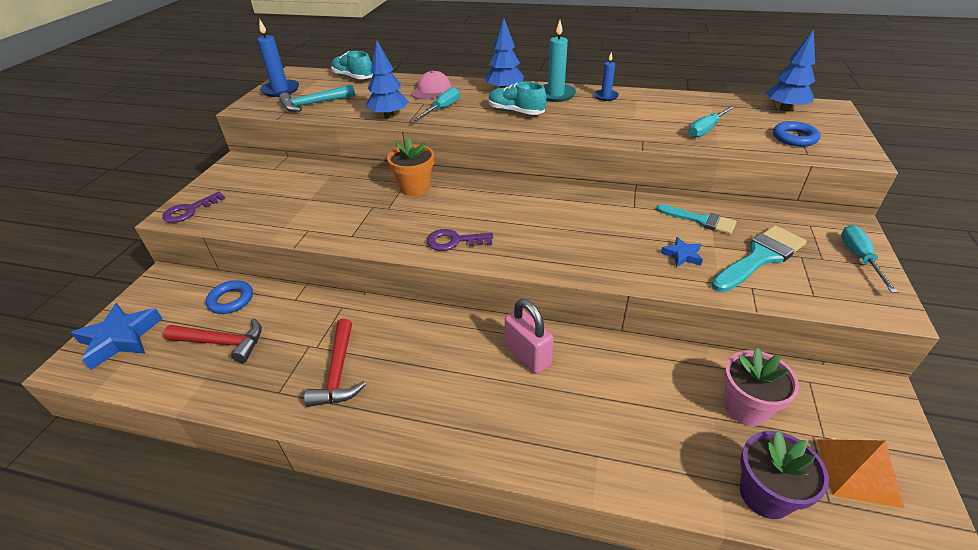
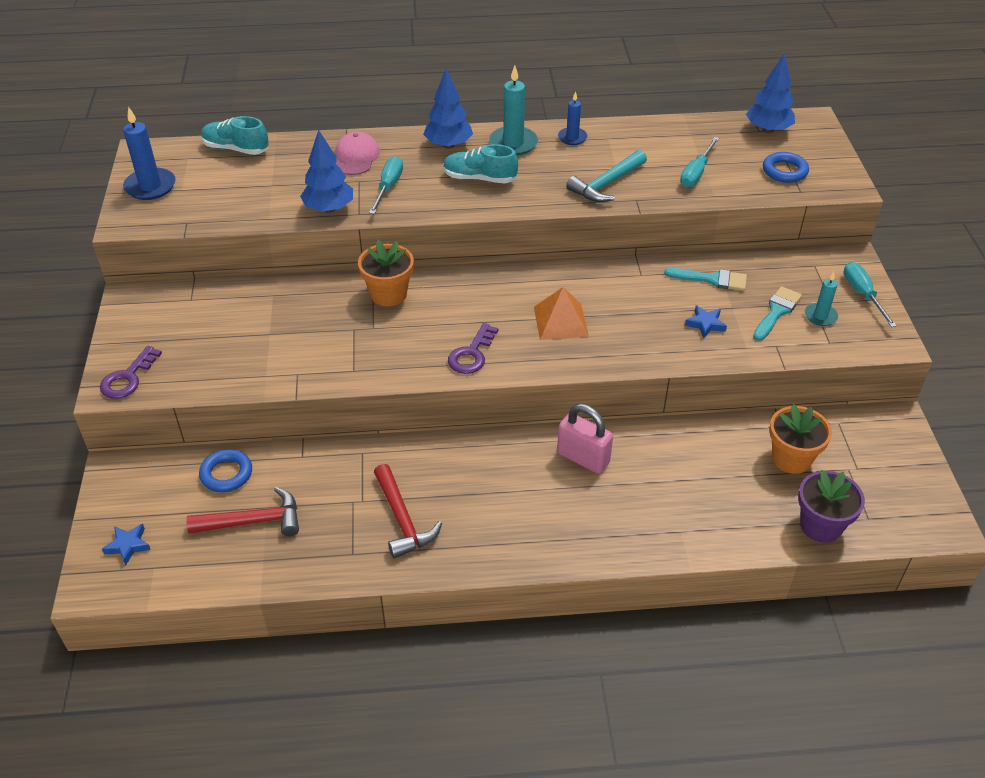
camera: 20 degrees left, 5 degrees up
(121, 338) = (128, 545): blue star -> blue star, size x0.51
(314, 104) = (216, 204): turquoise hammer -> turquoise hammer (606, 184)
(454, 241) = (471, 354): purple key -> purple key turned 45 degrees counterclockwise
(746, 407) = (791, 458): pink flower pot -> orange flower pot
(760, 257) = (776, 312): turquoise brush -> turquoise brush, size x0.66
(808, 269) = (820, 316): none -> turquoise candle
(858, 471) = (886, 489): orange pyramid -> orange pyramid (560, 321)

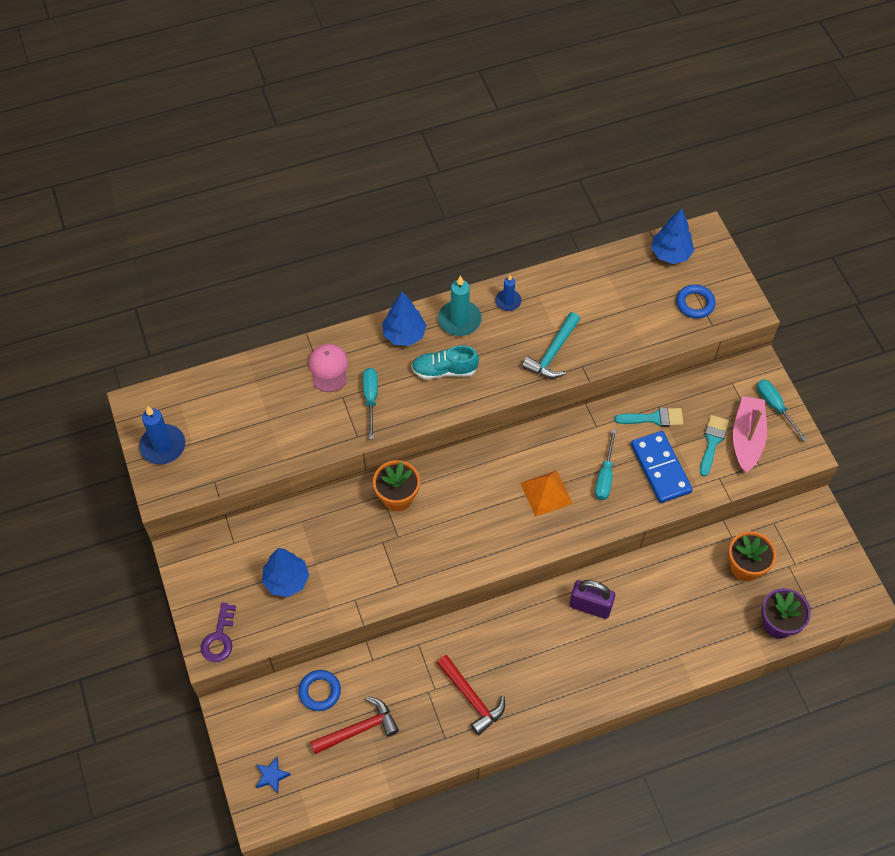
camera: 15 degrees left, 15 degrees up
(236, 149) = (218, 382): turquoise shoe -> none
(329, 208) = (329, 436): blue tree -> blue tree (286, 580)
(471, 354) = (486, 545): purple key -> none
(583, 458) = (590, 606): pink padlock -> purple padlock
(696, 173) = (623, 322): turquoise screwdriver -> turquoise screwdriver (605, 476)
(705, 324) = (660, 468): blue star -> blue domino
(820, 316) = (747, 438): turquoise candle -> pink boat

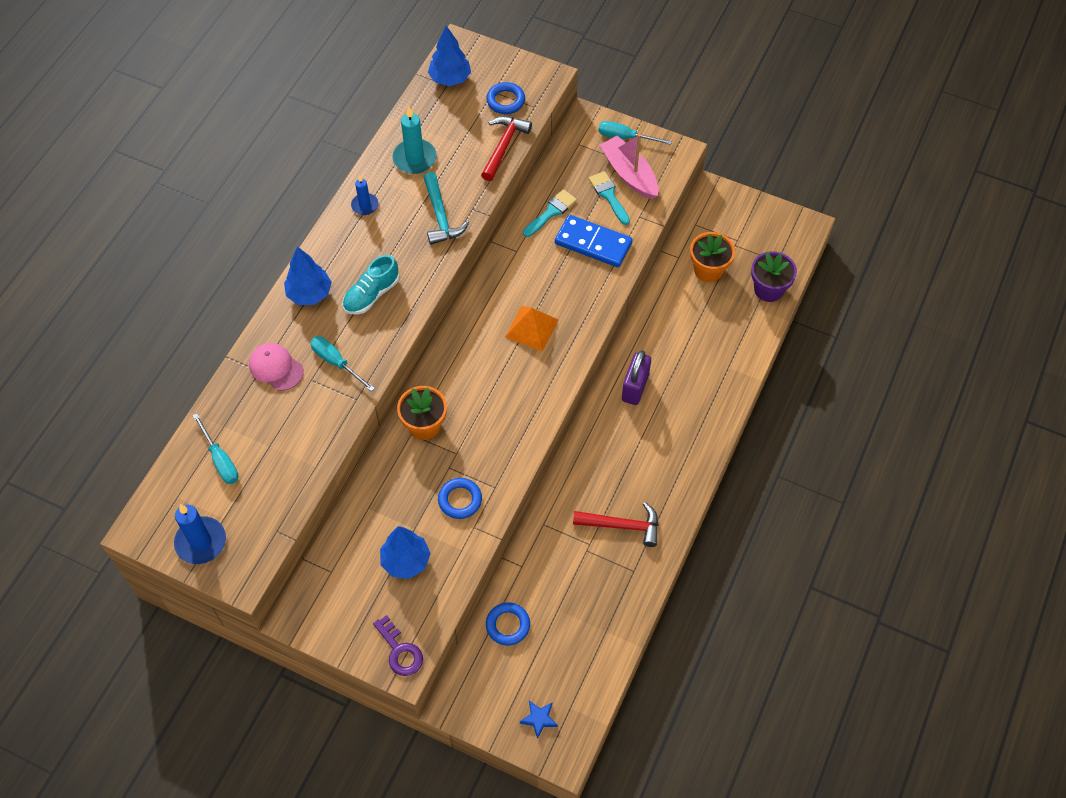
camera: 45 degrees left, 0 degrees up
(359, 729) = (566, 624): red hammer -> red hammer (504, 146)
(365, 572) = (460, 500): none -> blue ring
(459, 320) = (342, 248): turquoise candle -> turquoise candle (414, 158)
(590, 606) = (635, 387): purple padlock -> purple padlock turned 45 degrees counterclockwise
(605, 476) = (560, 281): turquoise screwdriver -> turquoise screwdriver (220, 460)

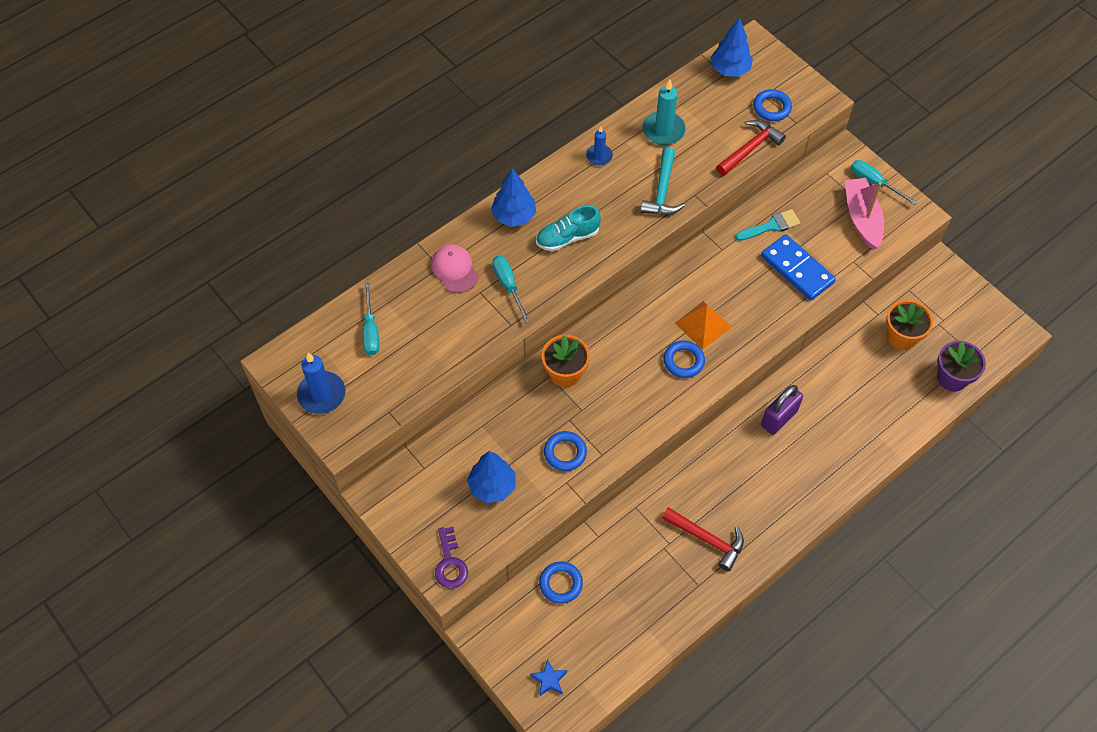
camera: 25 degrees right, 0 degrees up
(530, 369) = (683, 361): none -> blue ring
(609, 195) = (833, 231): turquoise brush -> none

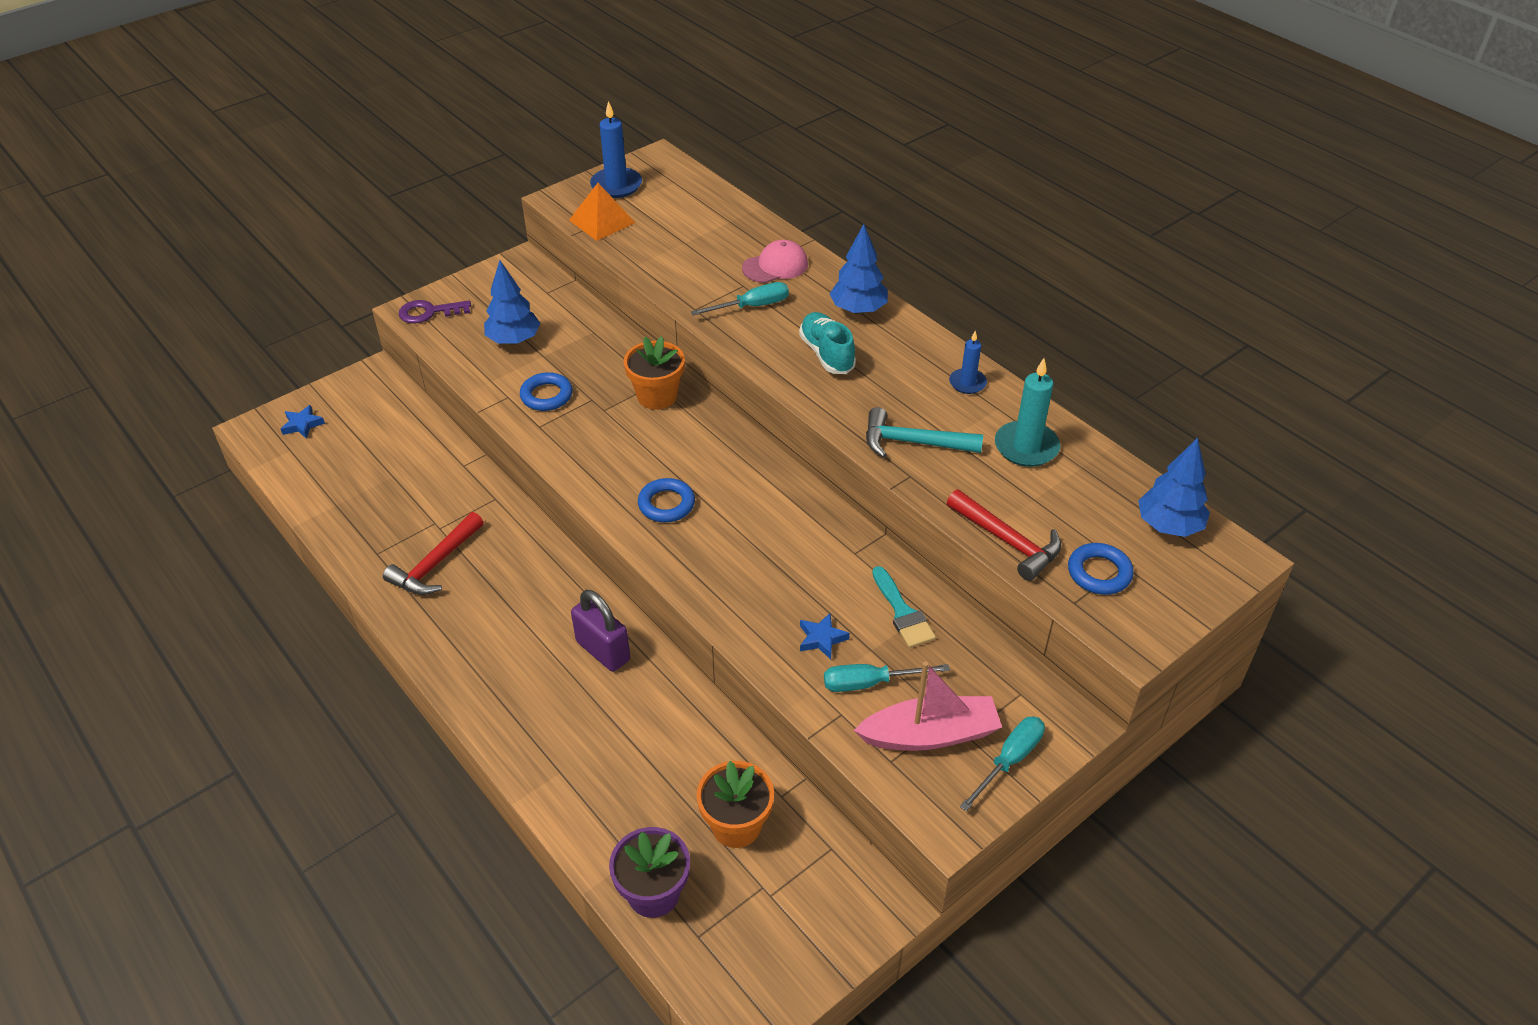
camera: 90 degrees right, 15 degrees down
(371, 330) = (693, 212): turquoise screwdriver -> turquoise screwdriver (870, 683)
(560, 584) = (412, 434): blue ring -> none
(703, 324) = (724, 526): orange pyramid -> orange pyramid (602, 221)
(797, 269) = (822, 639): blue domino -> blue star

